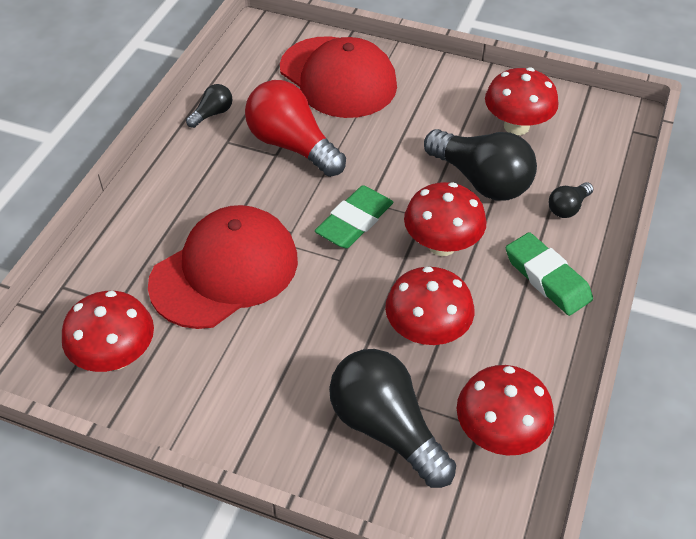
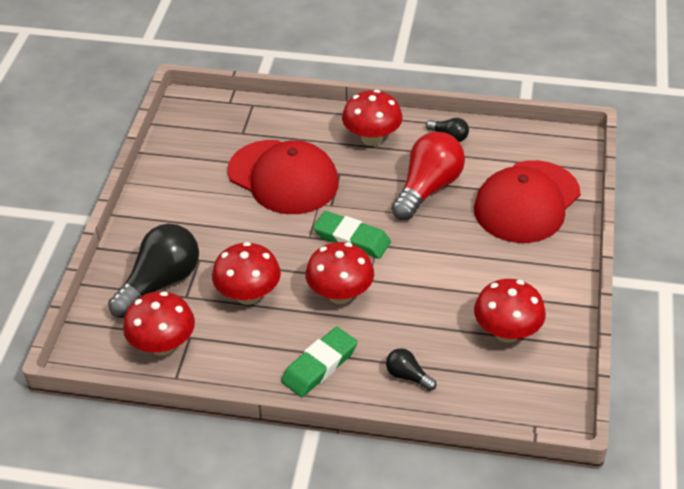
camera: 80 degrees right, 5 degrees down
(116, 356) = (199, 143): red mushroom -> red mushroom (372, 138)
(481, 180) = (424, 313): black light bulb -> none

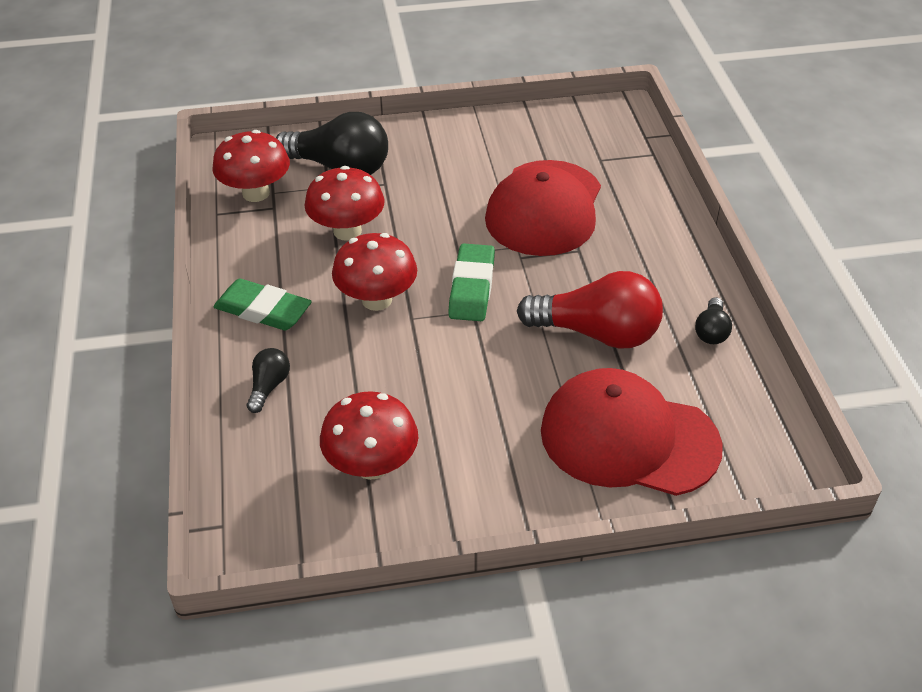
camera: 70 degrees right, 0 degrees up
(372, 138) = (659, 262): red mushroom -> none

